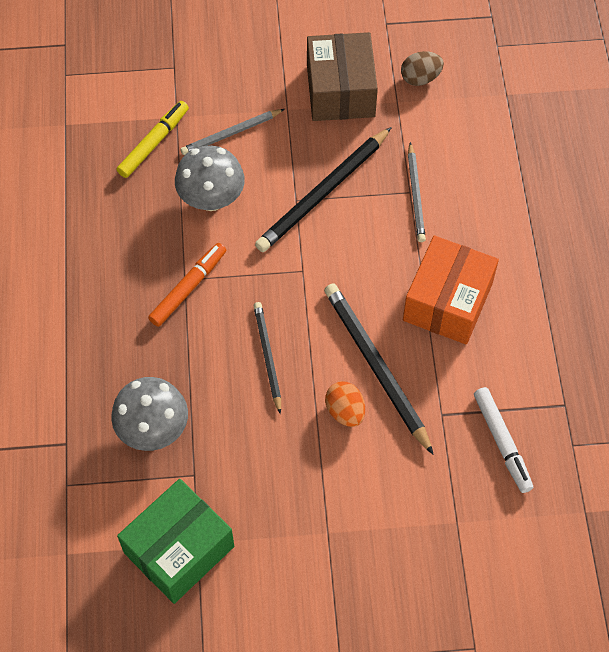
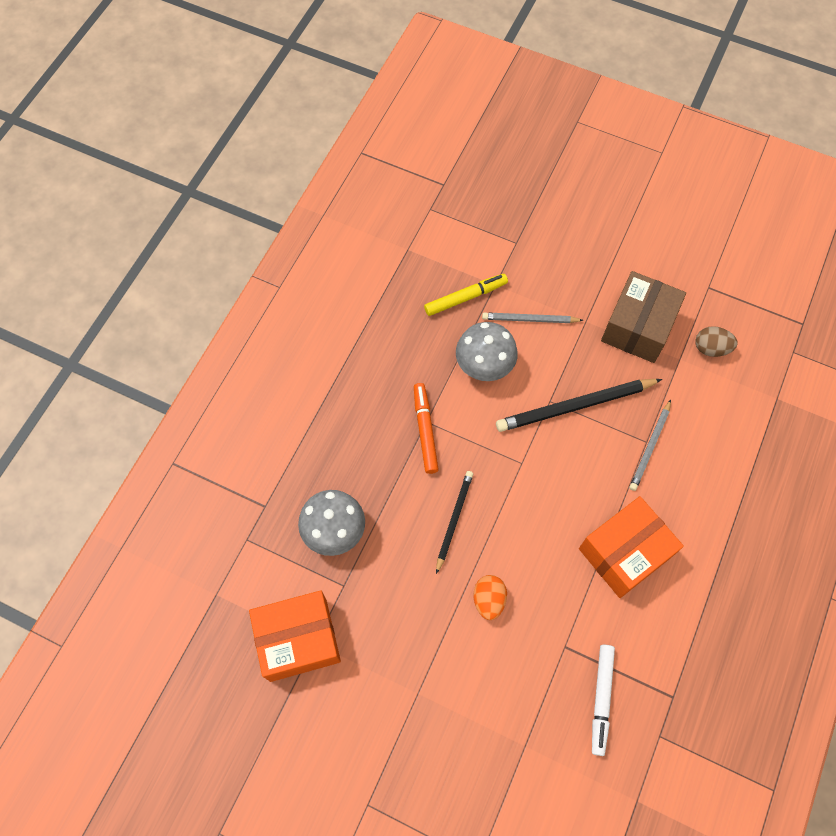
camera: 30 degrees right, 5 degrees up
(179, 549) = (298, 640): green box -> orange box
(188, 288) = (425, 430): orange marker -> orange marker turned 75 degrees counterclockwise
(376, 367) = (534, 576): black pencil -> none

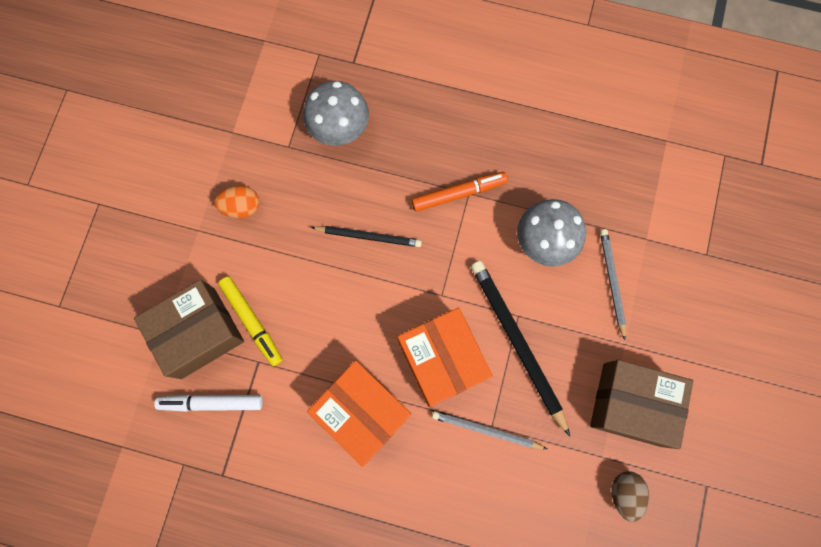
camera: 80 degrees right, 10 degrees up
(298, 640) = (233, 117): orange box -> orange box (442, 360)
(465, 298) = (622, 210): yellow marker -> yellow marker (251, 322)
(488, 600) = (293, 282): orange egg -> orange egg (241, 207)
(528, 705) = (198, 333): none -> brown box

